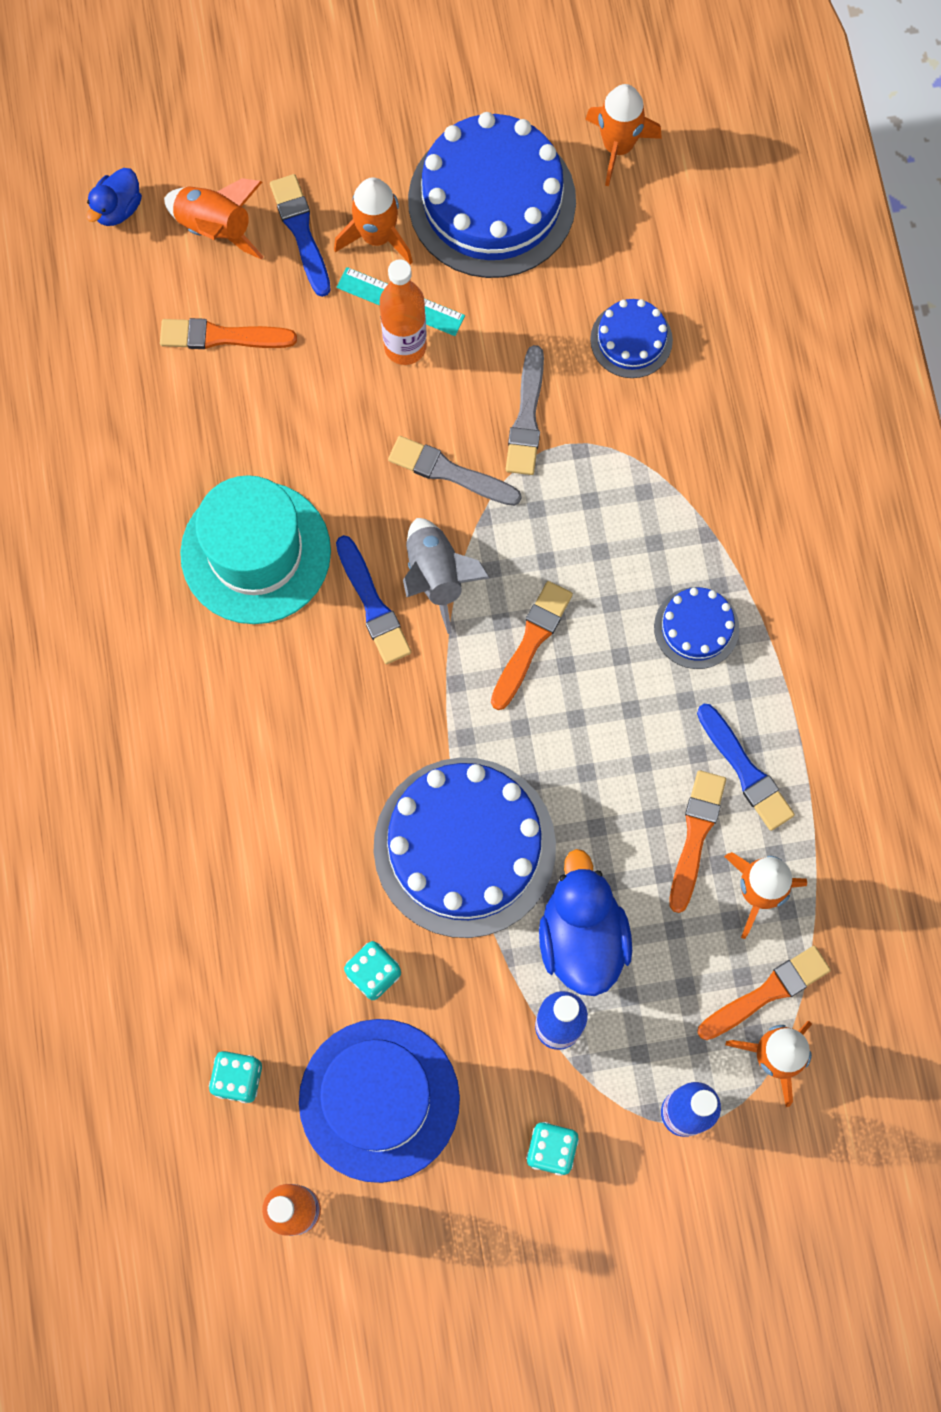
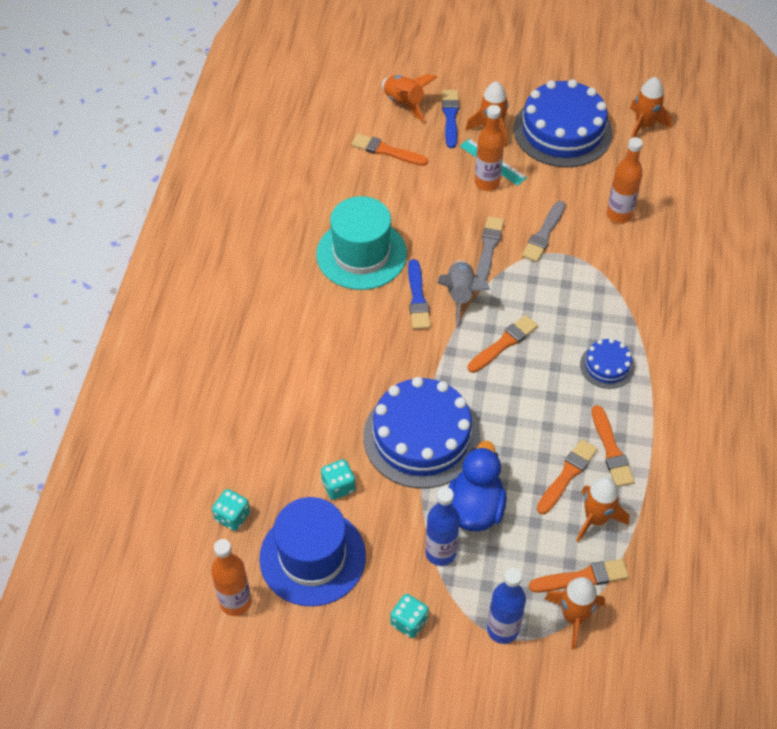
camera: 20 degrees right, 20 degrees down
(117, 209) = (355, 81): blue duck -> none
(450, 472) = (488, 248): grey brush -> grey brush turned 60 degrees clockwise
(631, 340) = (619, 214): blue cake -> orange bottle
(745, 770) = (611, 450): blue brush -> orange brush

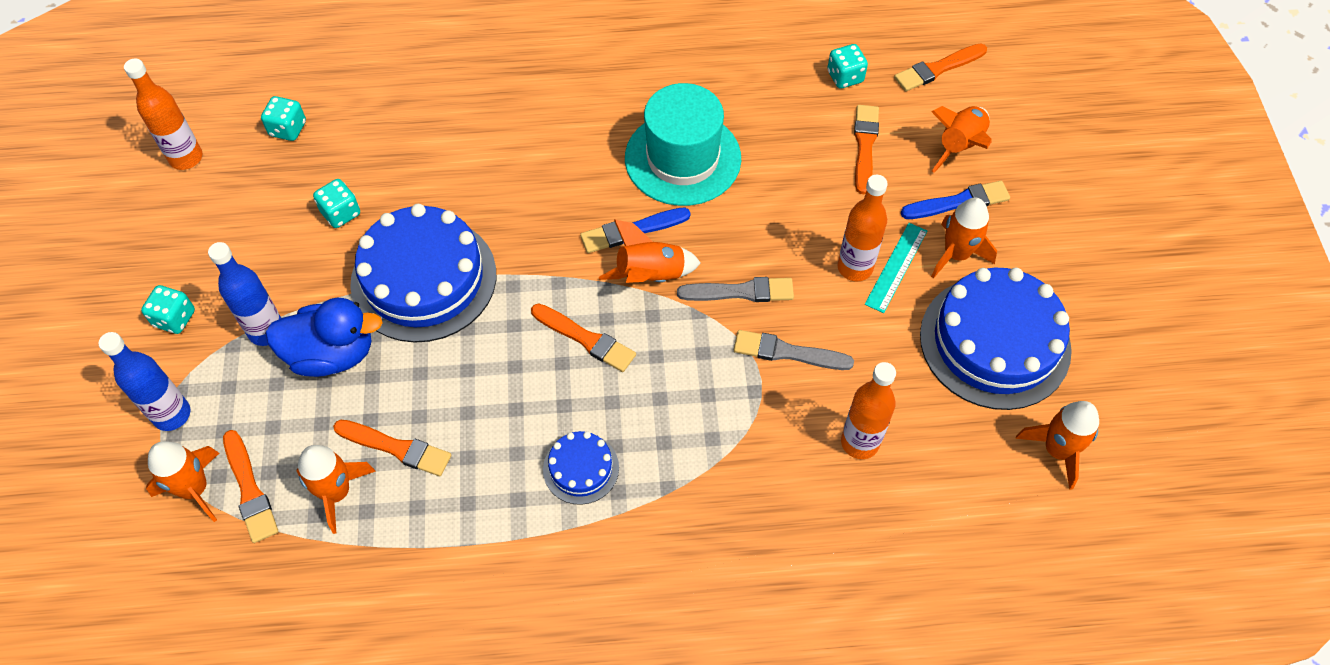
camera: 75 degrees right, 5 degrees up
(312, 557) = (247, 211): blue hat -> none
(320, 145) = (845, 77): none -> turquoise dice
(460, 295) = (650, 275): grey rocket -> orange rocket
(611, 450) = (445, 494): orange brush -> orange brush (938, 69)

